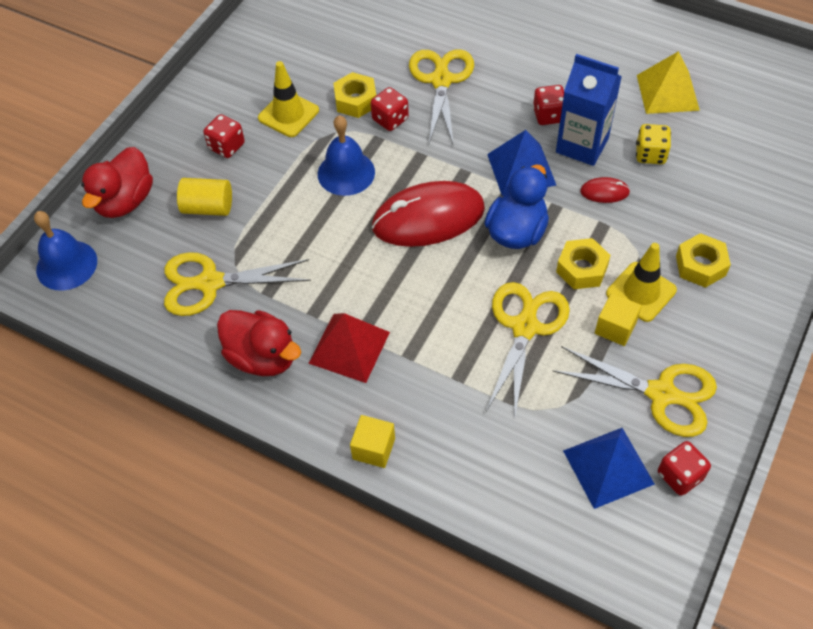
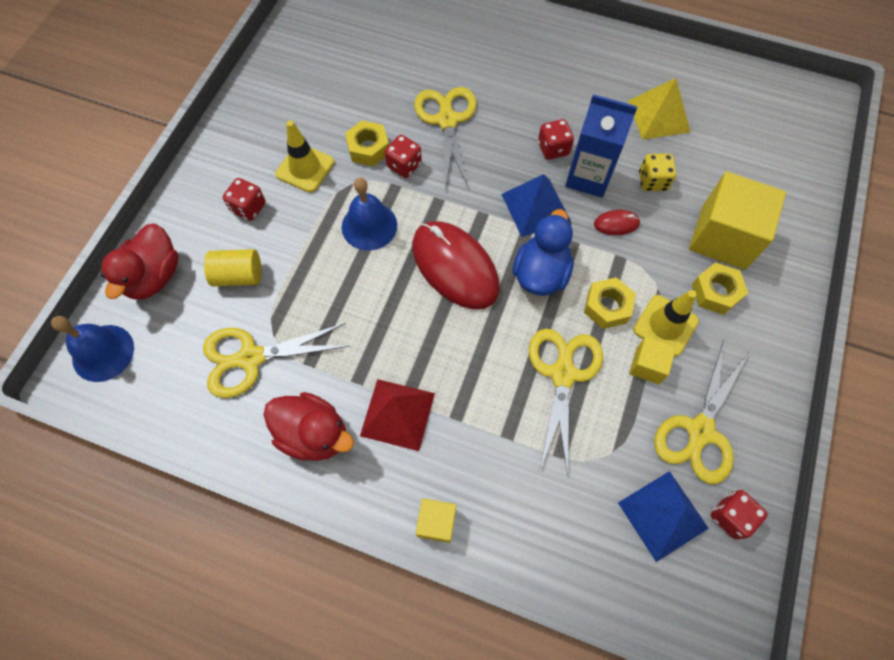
camera: 10 degrees left, 10 degrees up
(428, 218) = (455, 266): red mouse -> red mouse turned 75 degrees clockwise
(661, 394) = (700, 431): yellow scissors -> yellow scissors turned 105 degrees clockwise
(718, 214) = (723, 237): none -> yellow cube

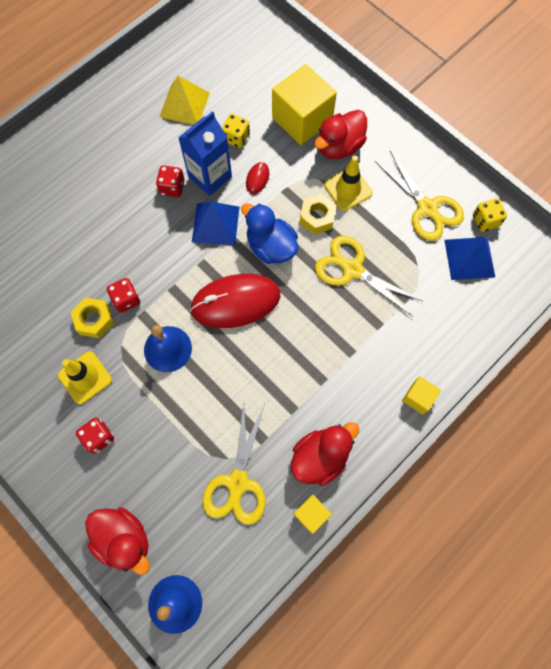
camera: 65 degrees left, 5 degrees up
(238, 275) = (159, 468): yellow cylinder -> none
(397, 414) = (332, 391): red pyramid -> none
(447, 120) = (102, 249): yellow scissors -> none
(647, 366) = (370, 215): yellow cube -> yellow cube (311, 514)
(715, 292) = (339, 147): yellow nut -> red duck
(730, 516) = (485, 221): red dice -> yellow dice

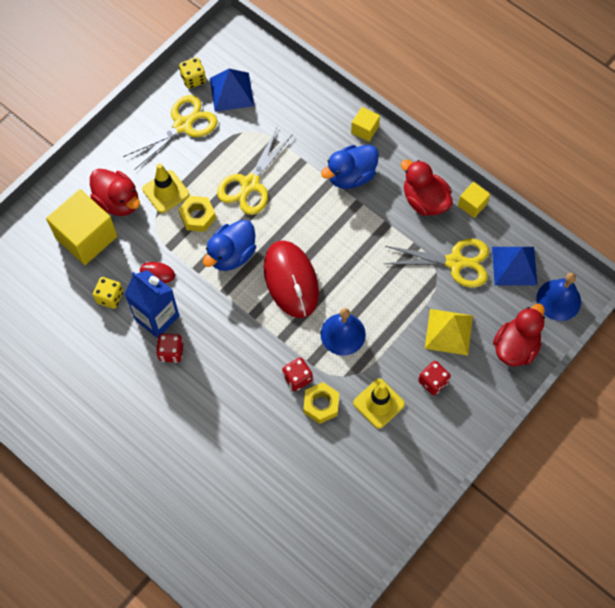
camera: 95 degrees left, 5 degrees down
(184, 105) = (69, 353): yellow pyramid -> yellow pyramid (448, 331)
(215, 224) = (210, 306): blue pyramid -> blue pyramid (514, 265)
(357, 376) = (351, 176): none -> blue duck

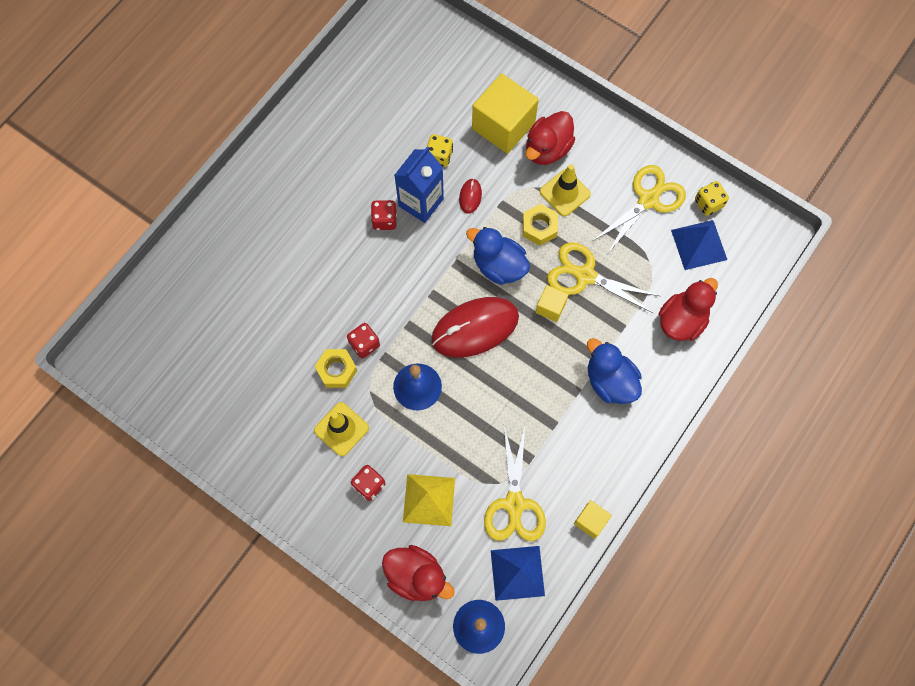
camera: 85 degrees right, 5 degrees up
(183, 125) = (648, 200): yellow scissors -> yellow scissors turned 90 degrees counterclockwise
(365, 129) = (672, 392): yellow cube -> yellow cube (550, 307)
(424, 200) = (589, 466): red duck -> red duck (682, 320)

